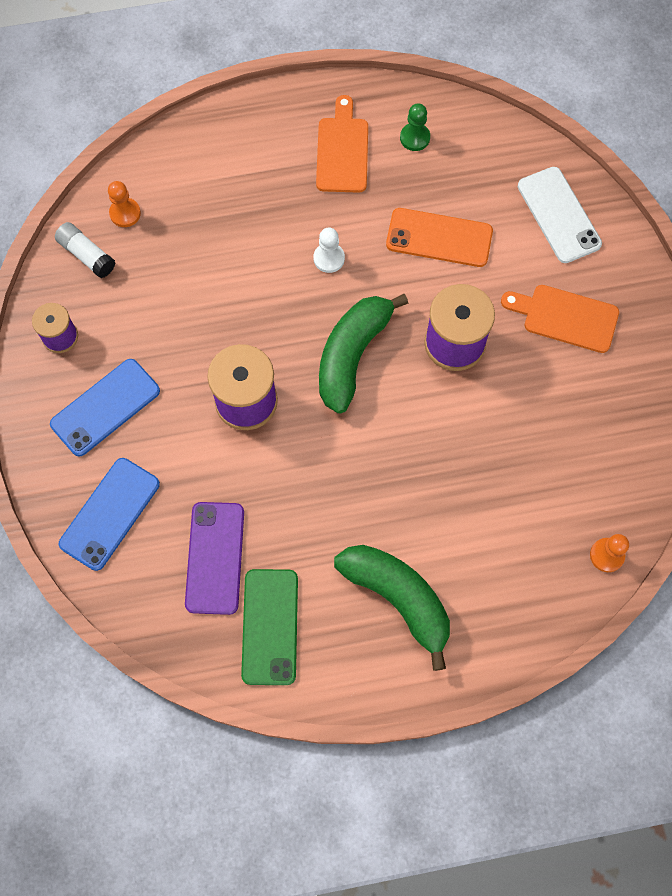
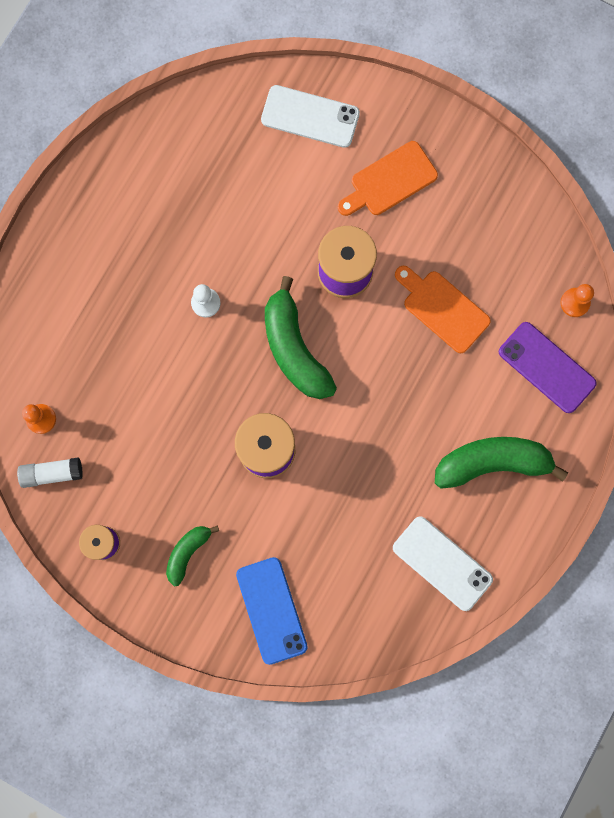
camera: 50 degrees left, 10 degrees up
(105, 407) = (188, 552): blue phone -> green banana
(215, 558) = (363, 562): purple phone -> purple phone (546, 367)
(270, 626) = (442, 563): green phone -> white phone
(342, 151) = (127, 221): orange cutting board -> orange cutting board (442, 309)
(415, 138) = (162, 162): green pawn -> none
(439, 238) = (256, 213): orange phone -> none

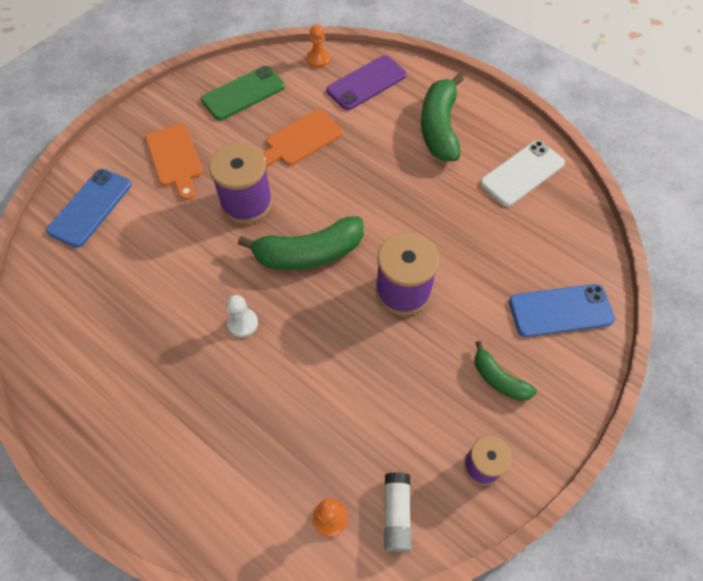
camera: 80 degrees left, 20 degrees down
(310, 116) = (90, 207): white phone -> blue phone
(500, 228) = (243, 93): none -> green phone

